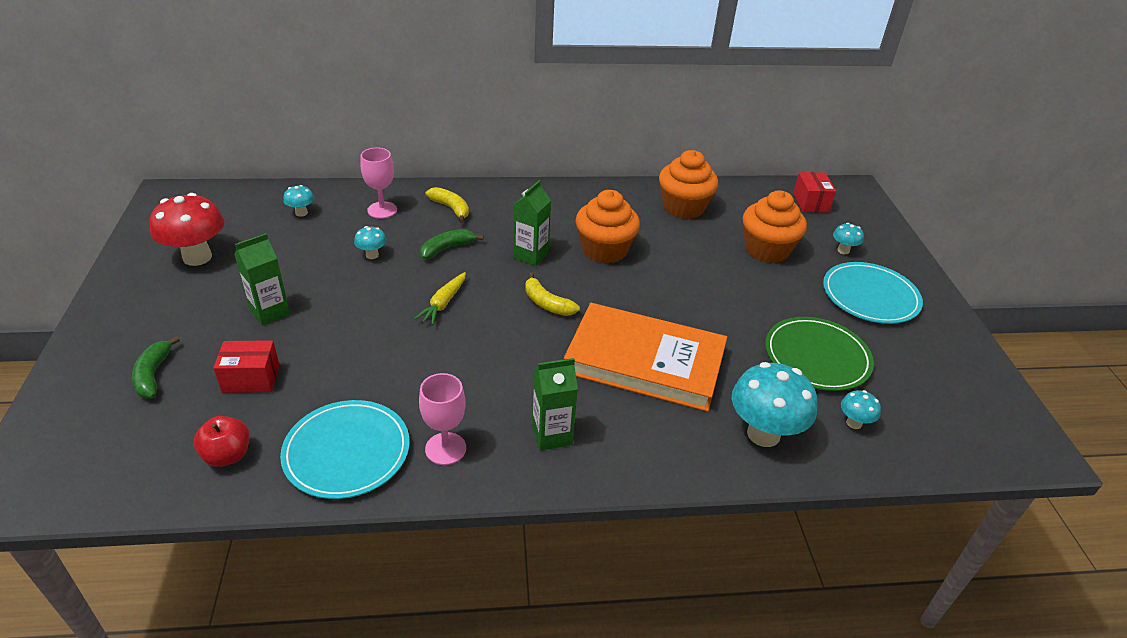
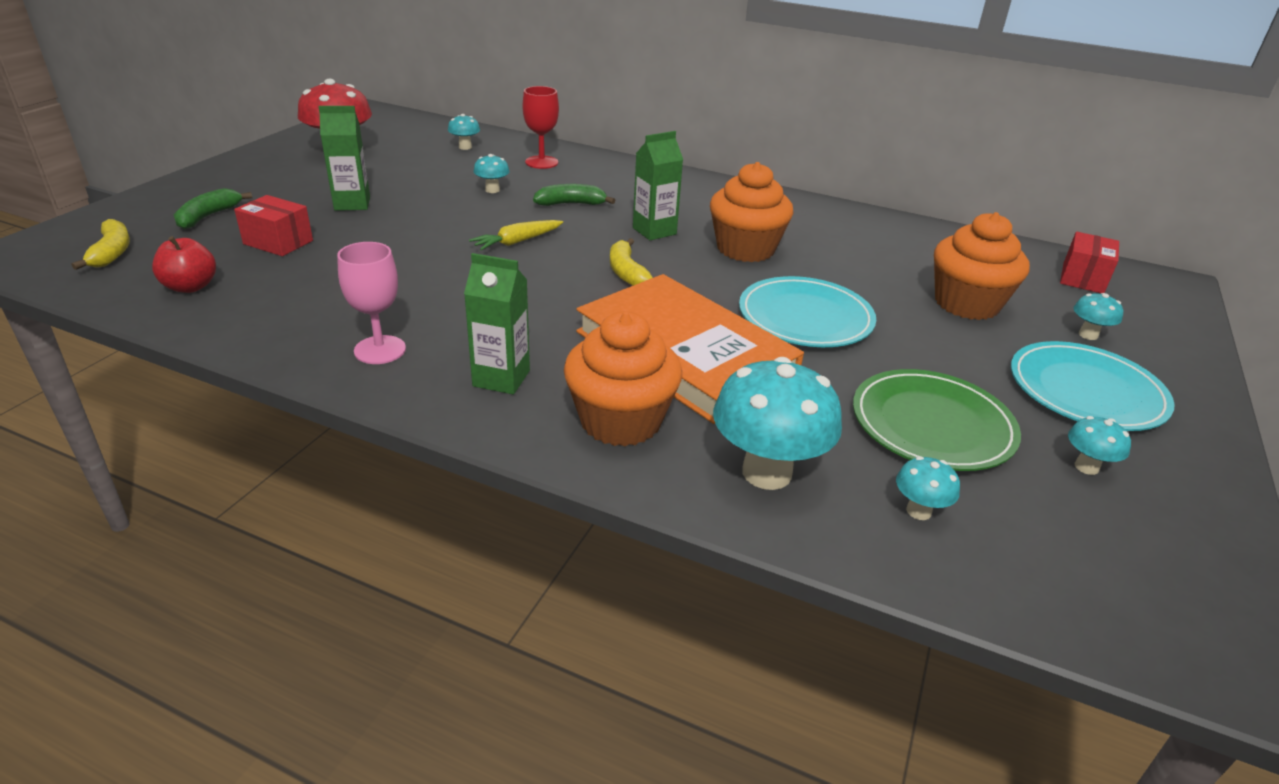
camera: 30 degrees right, 5 degrees down
(347, 452) = (288, 319): turquoise plate -> turquoise plate (805, 317)
(382, 210) = (541, 162): pink goblet -> red goblet
(451, 208) = (611, 177): yellow banana -> yellow banana (112, 252)
(683, 207) = (888, 239): orange cupcake -> orange cupcake (620, 421)
(905, 353) = (1086, 467): none -> turquoise mushroom

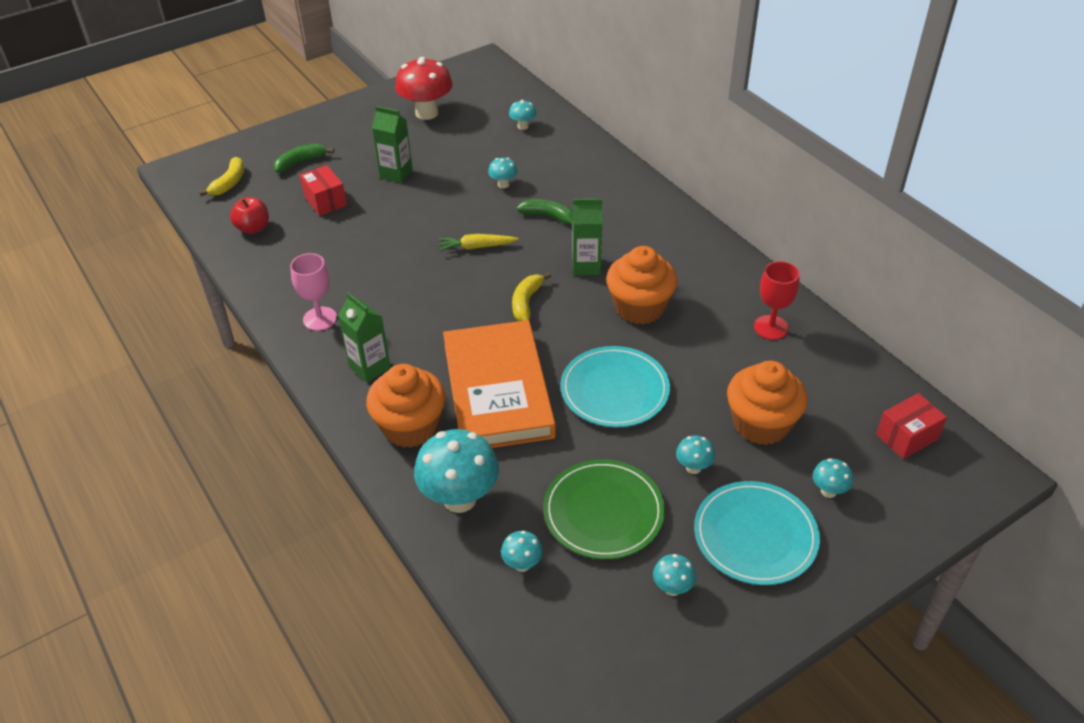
camera: 35 degrees right, 10 degrees up
(541, 162) = (568, 160): red goblet -> red goblet (771, 327)
(959, 356) = (693, 467): none -> turquoise mushroom

